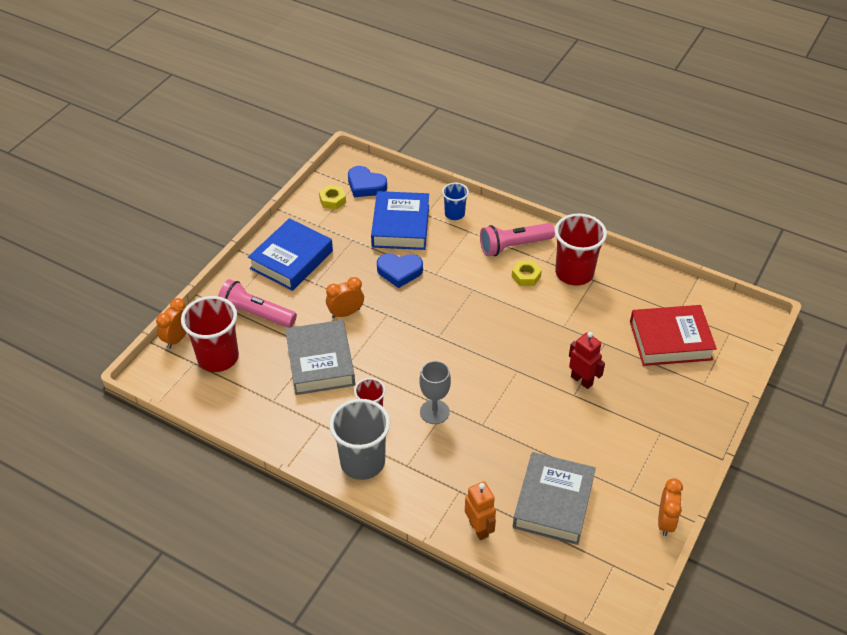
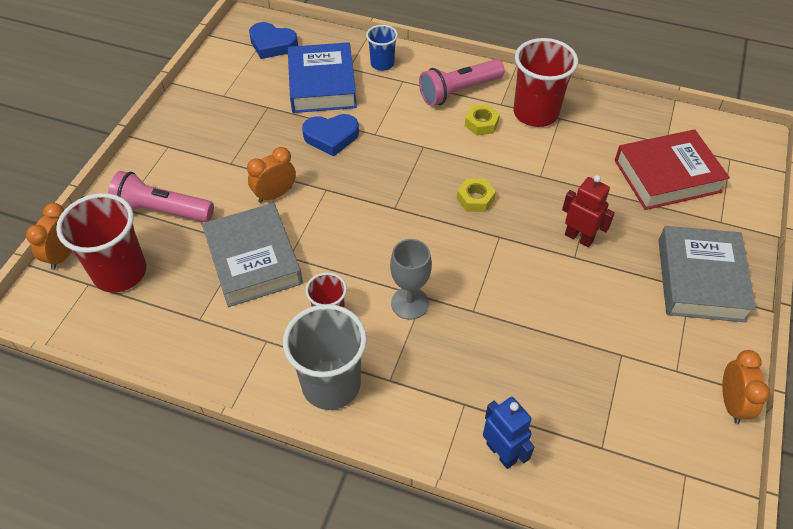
camera: 10 degrees left, 5 degrees up
(291, 259) = (197, 139): blue book -> none
(332, 200) = (236, 65): yellow nut -> yellow nut (475, 199)
(479, 528) = (501, 452): orange robot -> blue robot
(553, 502) = (587, 401): grey book -> grey book (700, 279)

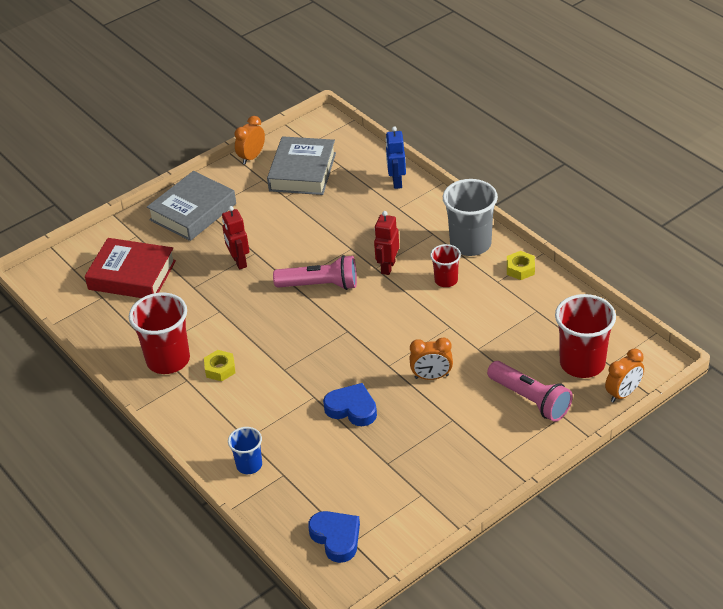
camera: 145 degrees left, 10 degrees down
(253, 260) = (477, 334): grey book -> grey book (302, 172)
(322, 84) = (321, 466): blue book -> none
(410, 303) = (387, 267): grey goblet -> red robot
(459, 91) = (209, 406): pink flashlight -> pink flashlight (320, 285)
(475, 199) = (283, 313): yellow nut -> yellow nut (520, 269)

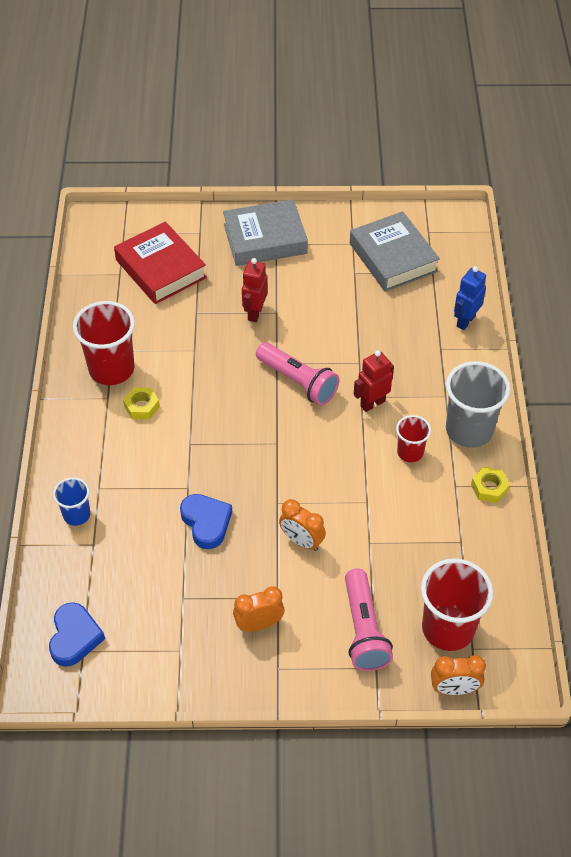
camera: 35 degrees right, 10 degrees up
(252, 157) = (364, 215): orange clock -> orange clock (259, 624)
(302, 172) = (393, 257): grey book -> grey book turned 75 degrees counterclockwise

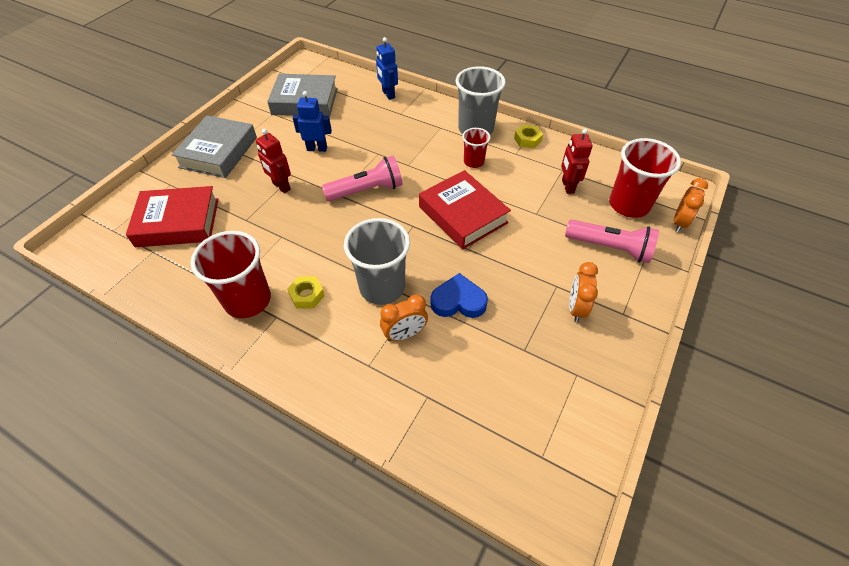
camera: 60 degrees left, 0 degrees up
(74, 637) = (523, 458): blue heart -> none
(76, 515) = (385, 396): blue cup -> none
(185, 456) = (382, 287): none -> grey cup
(302, 541) = (513, 249): orange clock -> orange clock (405, 334)
(321, 478) = (463, 214): none -> red book
(328, 309) = (317, 148): none -> blue robot
(372, 403) = (418, 162): red robot -> red robot (567, 186)

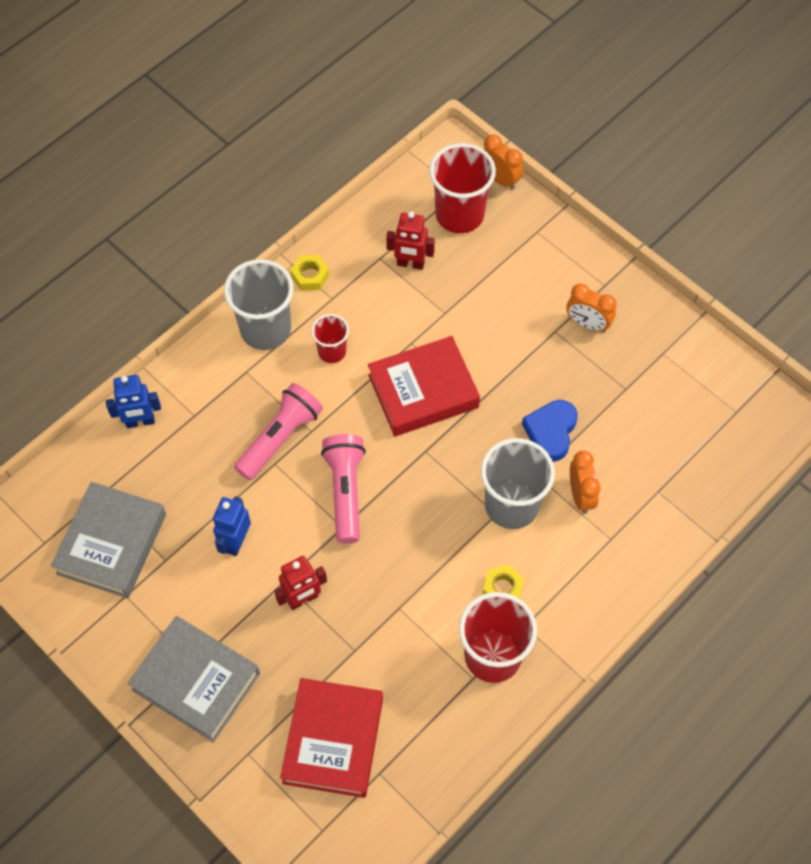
camera: 75 degrees left, 10 degrees up
(610, 248) = (517, 260): pink flashlight -> pink flashlight (280, 438)

